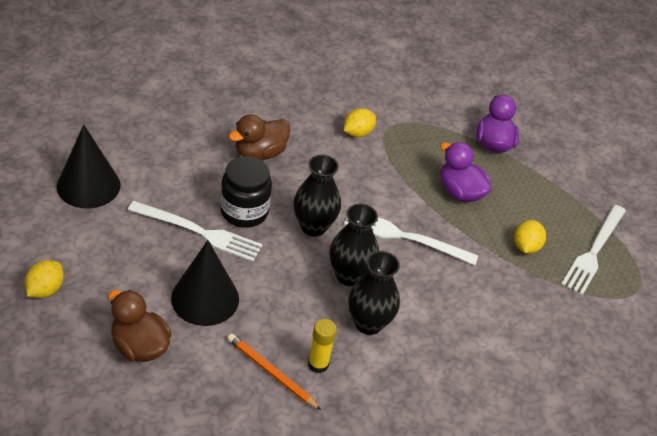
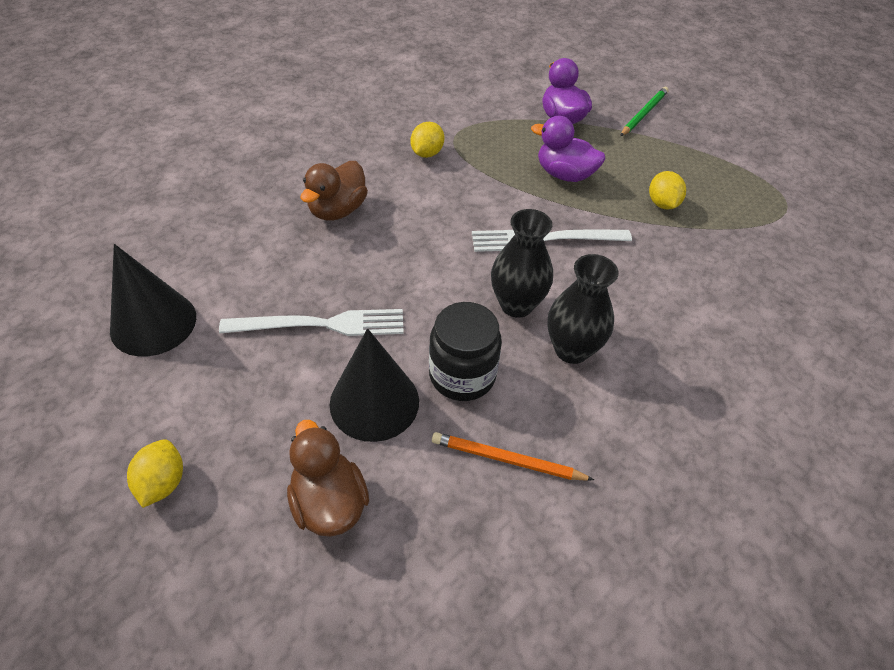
camera: 20 degrees left, 5 degrees up
(139, 346) = (329, 502): brown duck -> brown duck turned 45 degrees clockwise
(244, 211) = (359, 280): black jar -> black jar (462, 375)
(313, 226) = (444, 266): black vase -> none
(318, 364) = (551, 423): yellow glue stick -> none
(570, 166) = (643, 113): none -> green pencil
(594, 251) = (723, 184): white fork -> none

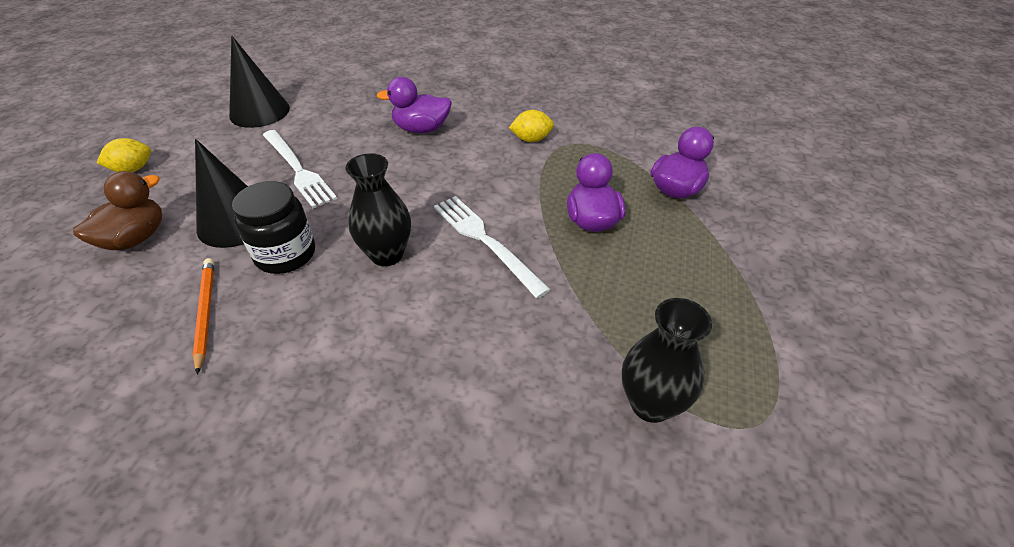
camera: 60 degrees right, 5 degrees down
(337, 210) = (421, 129): brown duck -> purple duck
(571, 349) = (354, 308): black vase -> black vase (651, 404)
(643, 113) = (763, 240): green pencil -> none
(662, 203) = (624, 304): yellow lemon -> none

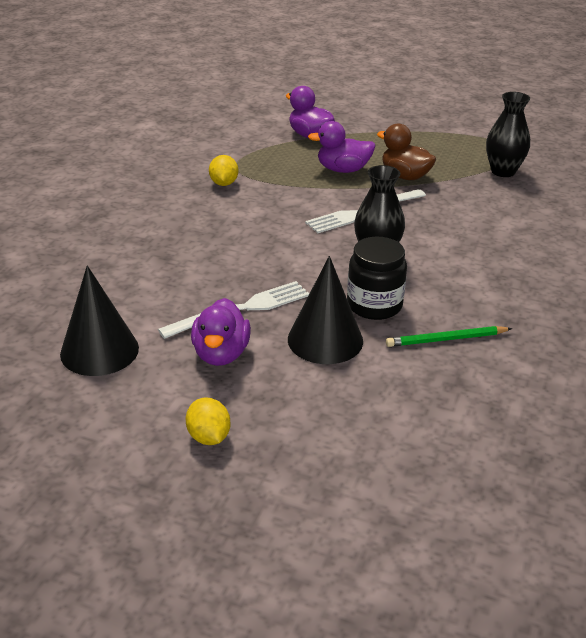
camera: 85 degrees left, 10 degrees down
(135, 238) = (345, 403): brown duck -> brown duck (405, 176)
(205, 313) = (446, 339): orange pencil -> green pencil
(421, 129) = (185, 238): purple duck -> purple duck (221, 354)

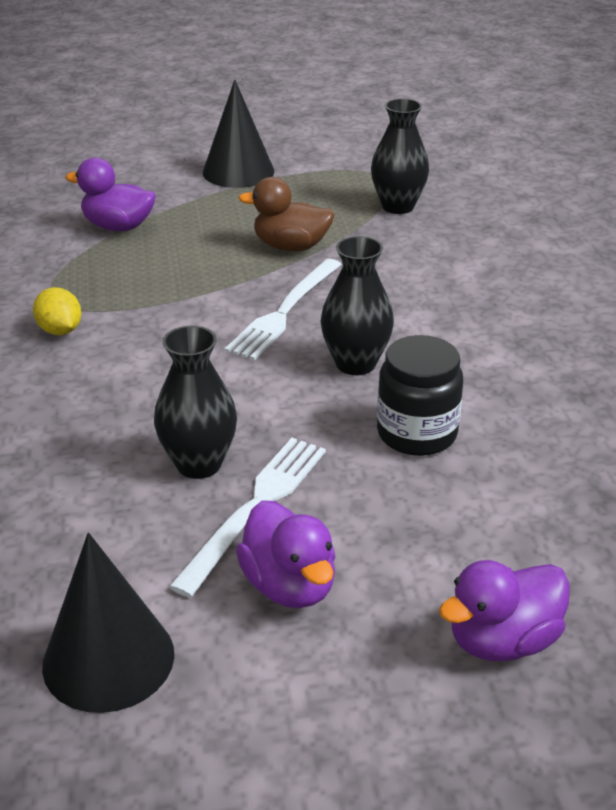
camera: 30 degrees left, 0 degrees up
(208, 437) = (388, 719): yellow lemon -> none
(232, 277) = (199, 464): none -> black vase
(325, 340) = (403, 506): black cone -> black cone (238, 172)
(343, 170) = (205, 261): purple duck -> purple duck (502, 641)
(446, 339) = (540, 446): green pencil -> none

